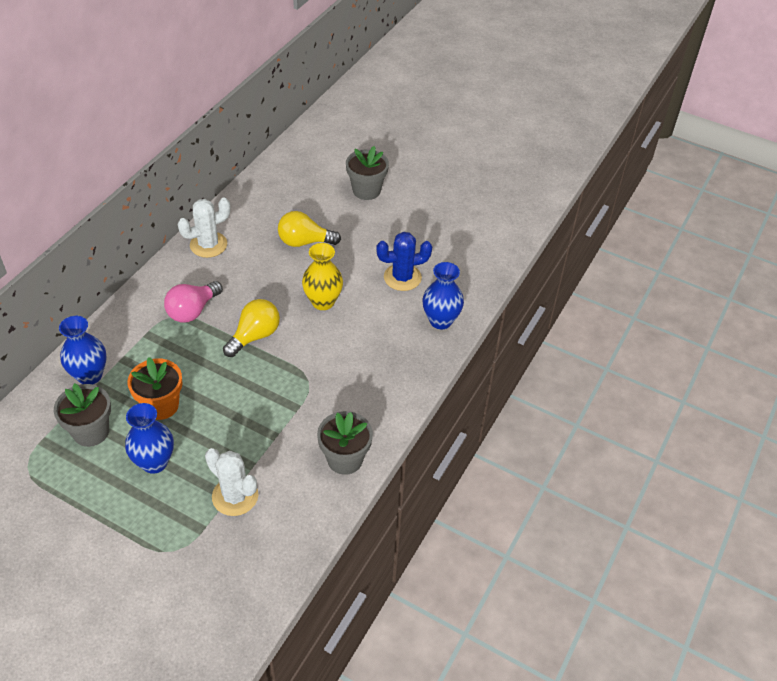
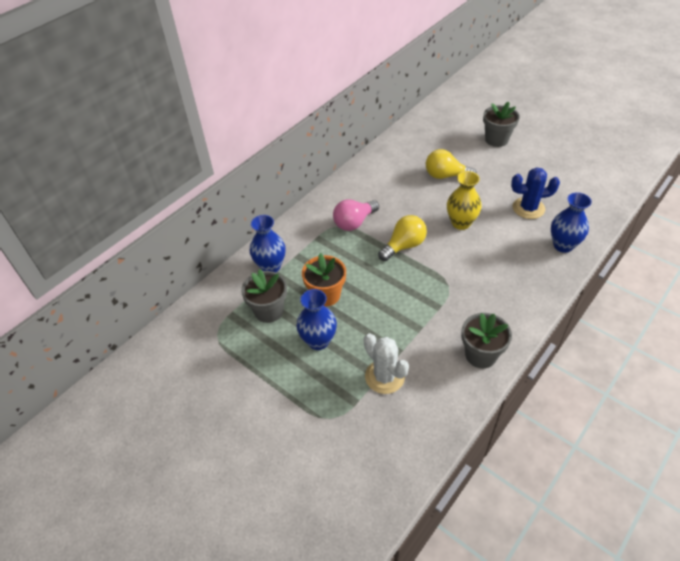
camera: 15 degrees right, 0 degrees up
(208, 245) = (368, 173): white cactus -> none

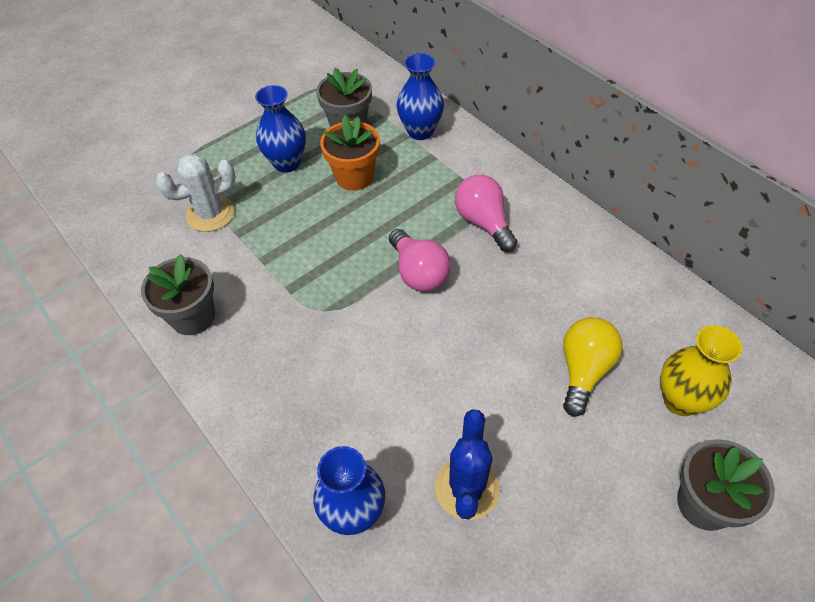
camera: 100 degrees right, 5 degrees up
(404, 246) = (418, 273): yellow light bulb -> pink light bulb
(461, 223) = (451, 362): yellow vase -> yellow vase (680, 400)

